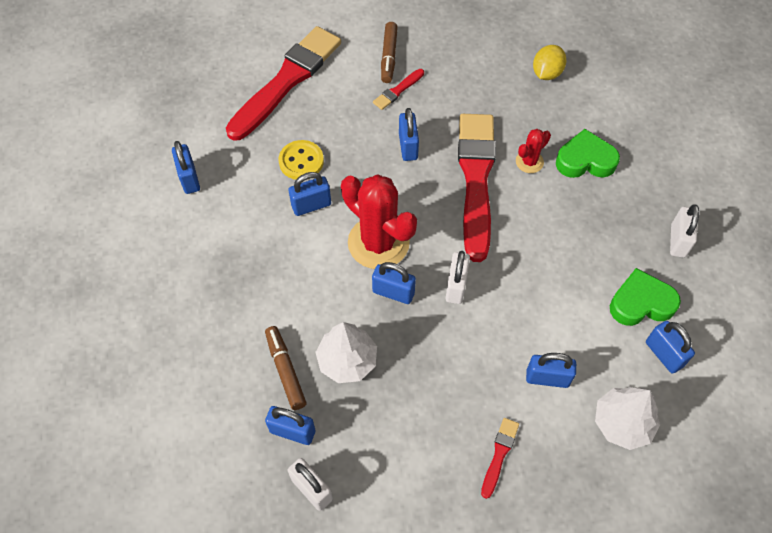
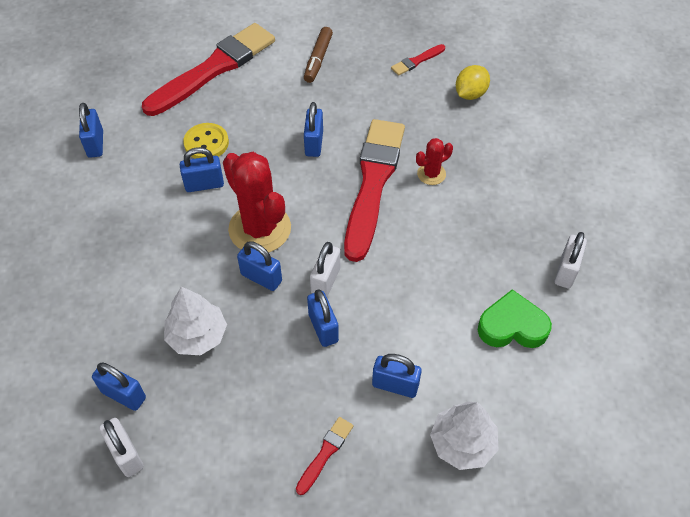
camera: 10 degrees right, 5 degrees down
(285, 370) = (134, 335): brown marker -> none
(398, 90) = (318, 91): red brush -> red brush (417, 61)
(585, 160) = (488, 180): green heart -> none
(663, 354) = (523, 381): blue padlock -> blue padlock (323, 328)

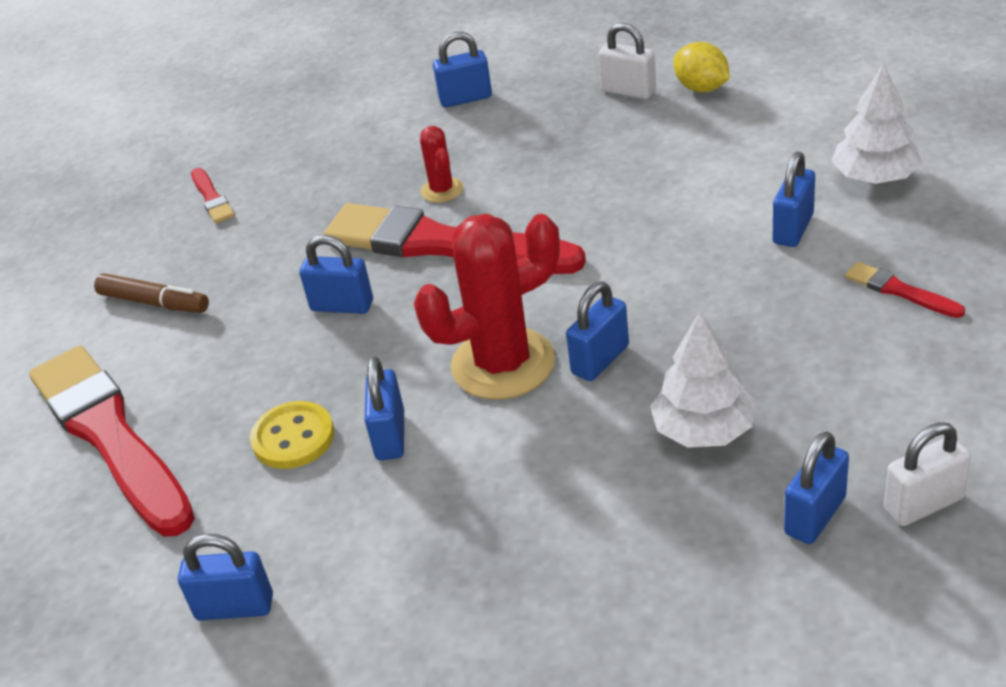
camera: 75 degrees left, 15 degrees down
(323, 328) = (698, 294): blue padlock -> blue padlock (465, 98)
(325, 281) = (616, 292): white padlock -> none
(470, 94) = (302, 151): yellow lemon -> yellow lemon (701, 88)
(512, 326) = (706, 134): green heart -> none

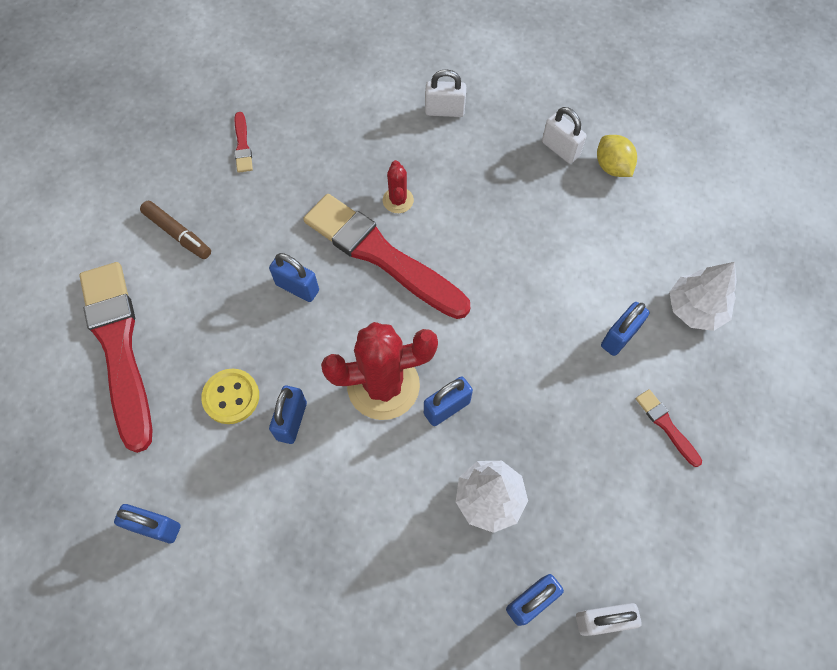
camera: 10 degrees right, 25 degrees up
(465, 98) = (444, 111): blue padlock -> white padlock

